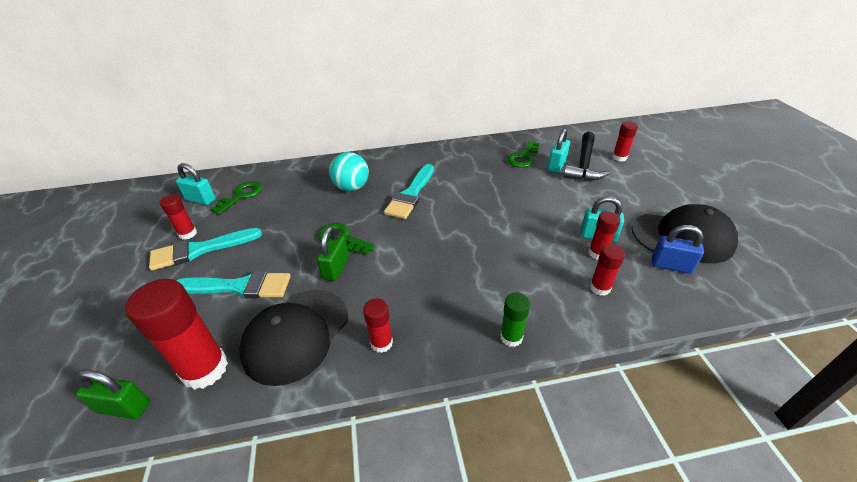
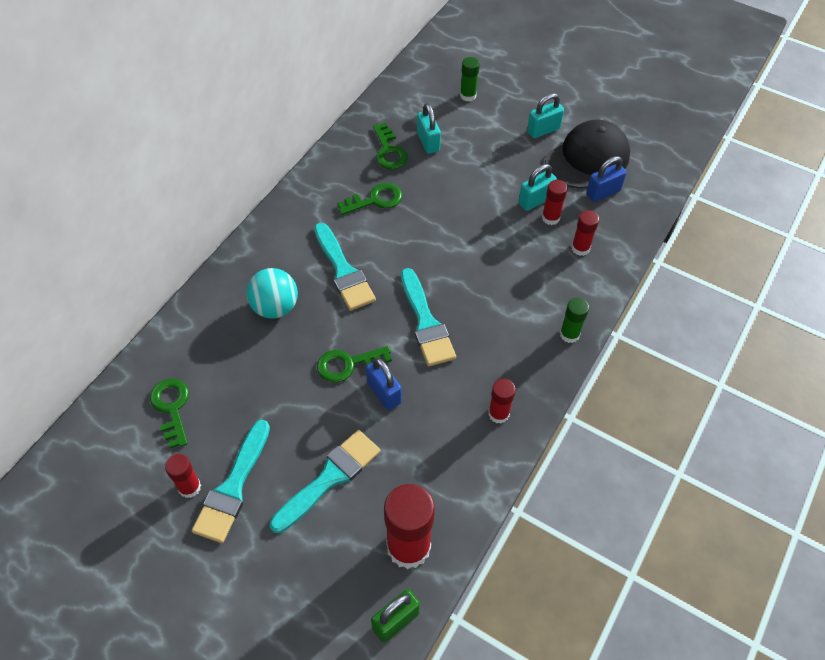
camera: 50 degrees left, 15 degrees up
(201, 200) = (132, 449): turquoise padlock -> turquoise padlock (543, 130)
(296, 335) = (434, 465): black cap -> none
(336, 268) = (384, 393): green padlock -> blue padlock
(417, 251) = (426, 323): none -> turquoise brush
(480, 174) = (375, 200): none -> green key
(584, 164) = (448, 124): black hammer -> none
(619, 157) = (468, 95): red glue stick -> green glue stick

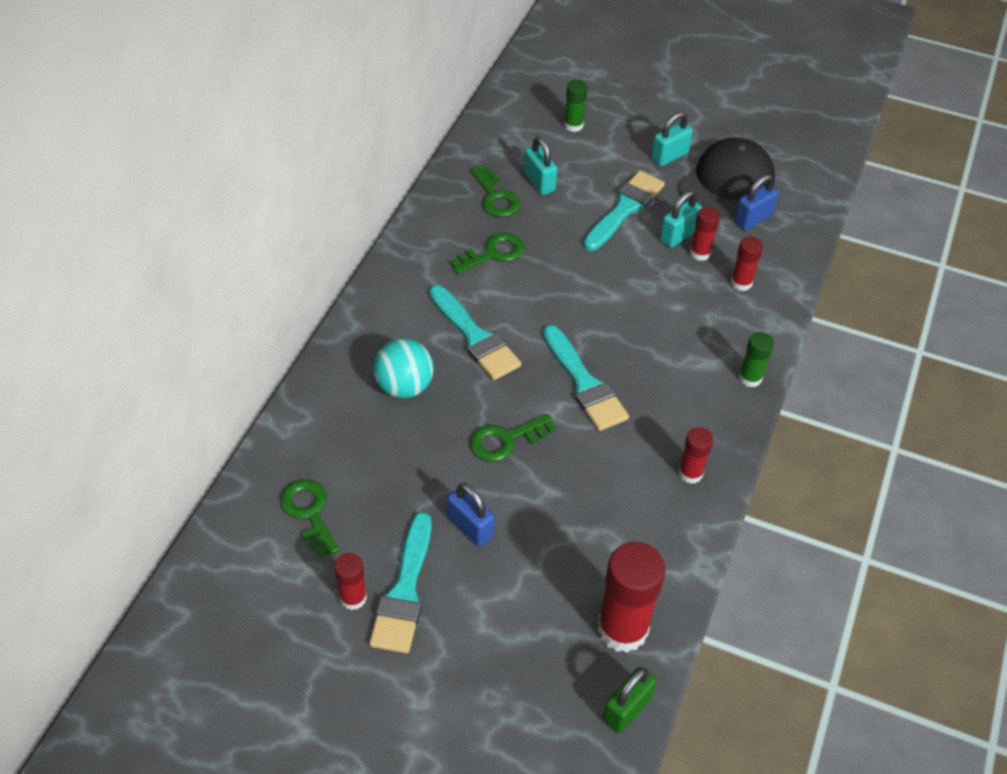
camera: 10 degrees left, 5 degrees down
(330, 478) = (515, 566): turquoise brush -> turquoise brush (625, 208)
(384, 393) = (554, 466): blue padlock -> blue padlock (470, 527)

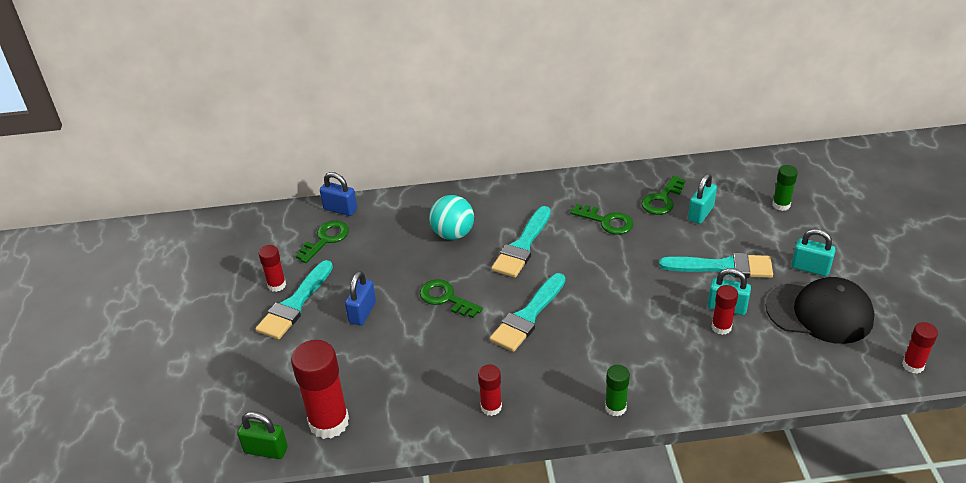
camera: 65 degrees right, 10 degrees down
(404, 591) = (295, 304): turquoise brush -> turquoise brush turned 45 degrees counterclockwise
(741, 283) = (714, 364): red glue stick -> red glue stick (913, 365)
(753, 219) = (795, 344): blue padlock -> blue padlock (340, 209)

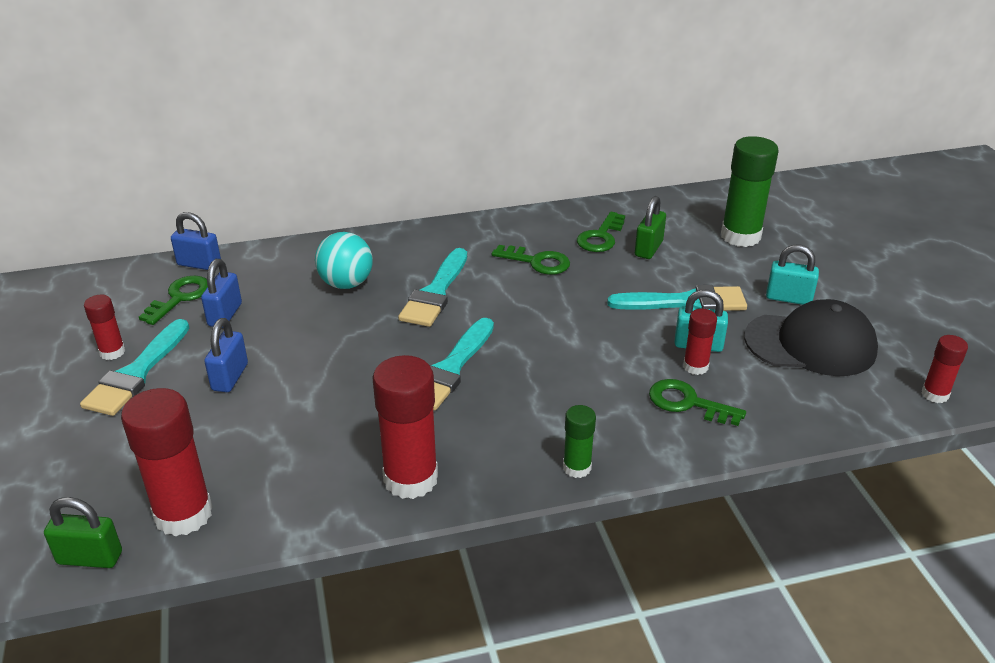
camera: 10 degrees left, 5 degrees down
(359, 257) = (225, 315): none -> blue padlock
(446, 298) = (341, 355): green key -> green key (688, 403)
(491, 407) = (410, 479): red glue stick -> red glue stick, size x1.89
(700, 213) = (648, 249): turquoise padlock -> green padlock
(781, 205) = (740, 236): green glue stick -> green glue stick, size x1.89

